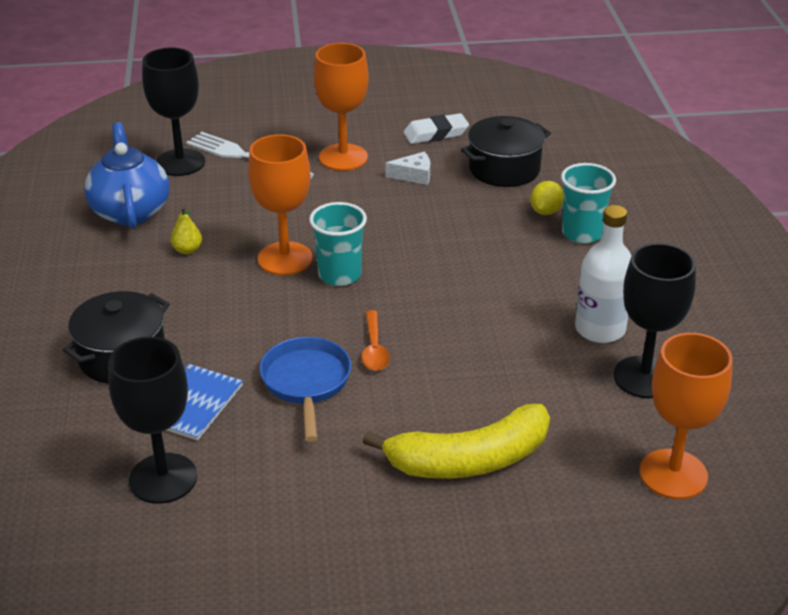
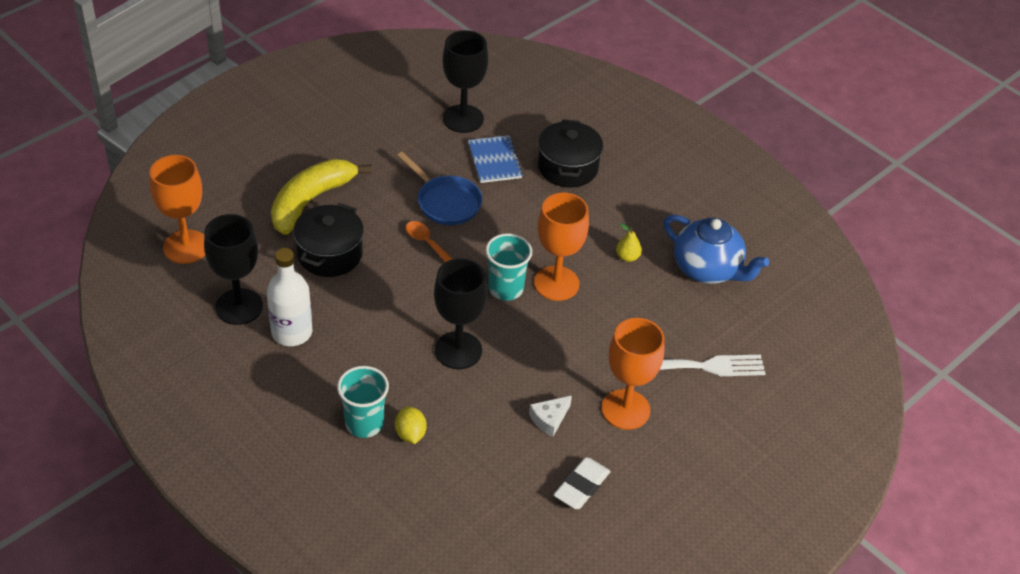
camera: 140 degrees right, 10 degrees up
(180, 162) = (737, 333): black goblet -> black goblet (458, 350)
(504, 169) = (483, 470): black pot -> black pot (330, 254)

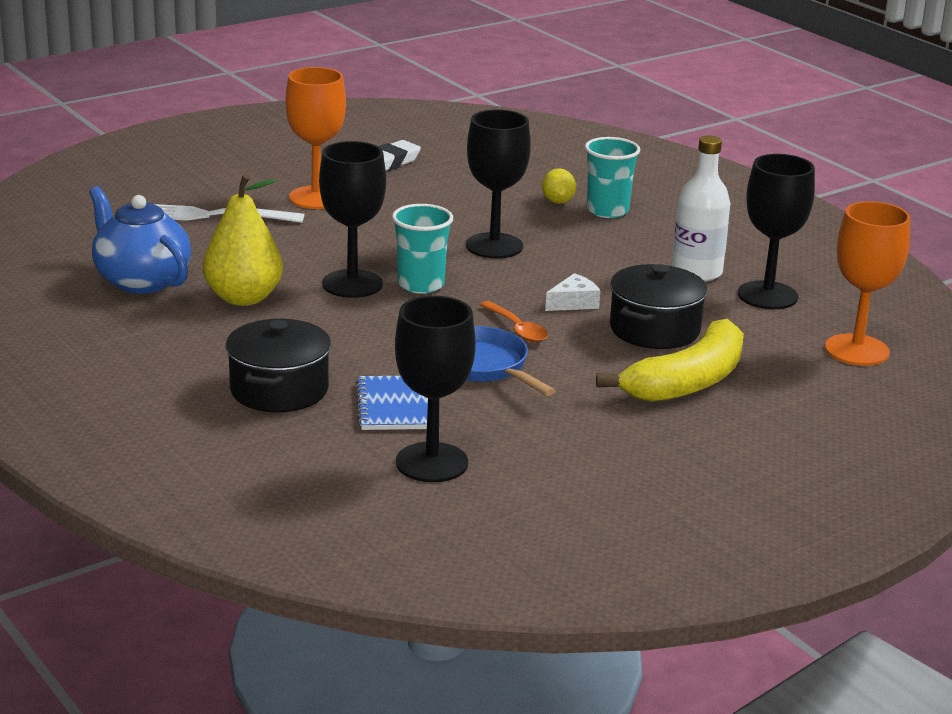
camera: 170 degrees left, 20 degrees down
(549, 419) = (403, 198): white cheese -> white cheese (573, 303)
(556, 283) = (352, 284): orange goblet -> black goblet
(627, 257) = (243, 298): yellow pear -> yellow pear, size x2.23

